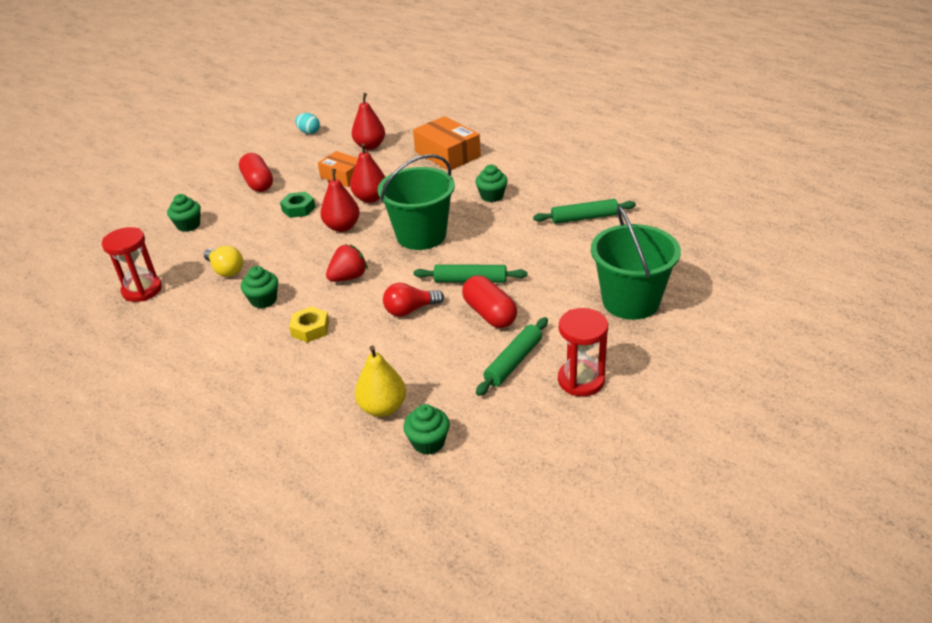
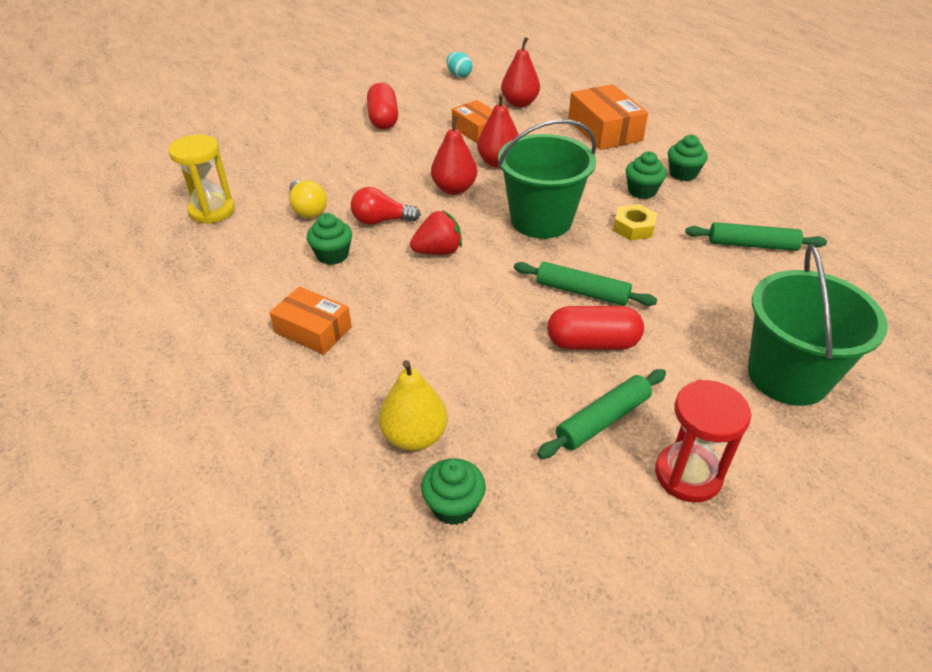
camera: 15 degrees right, 5 degrees up
(142, 290) = (212, 211): red hourglass -> yellow hourglass
(188, 225) = (292, 149): green cupcake -> green cupcake (683, 174)
(273, 357) = (313, 330): none -> orange box
(298, 209) = (414, 157): green nut -> none
(310, 329) = (369, 305): yellow nut -> yellow nut (633, 227)
(410, 310) = (495, 312): red light bulb -> red light bulb (381, 221)
(489, 314) = (592, 343): red capsule -> red capsule turned 75 degrees counterclockwise

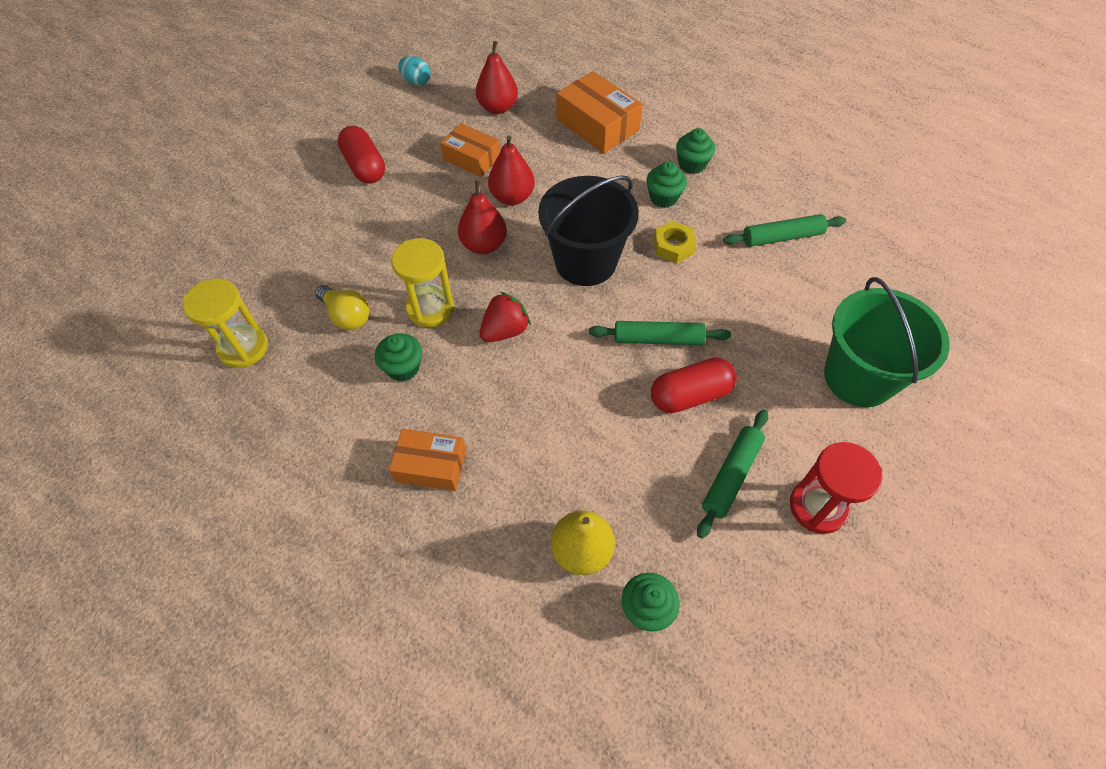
camera: 20 degrees left, 15 degrees up
(381, 221) = (430, 308): red light bulb -> yellow hourglass
(541, 220) = (585, 262): green bucket -> black bucket

